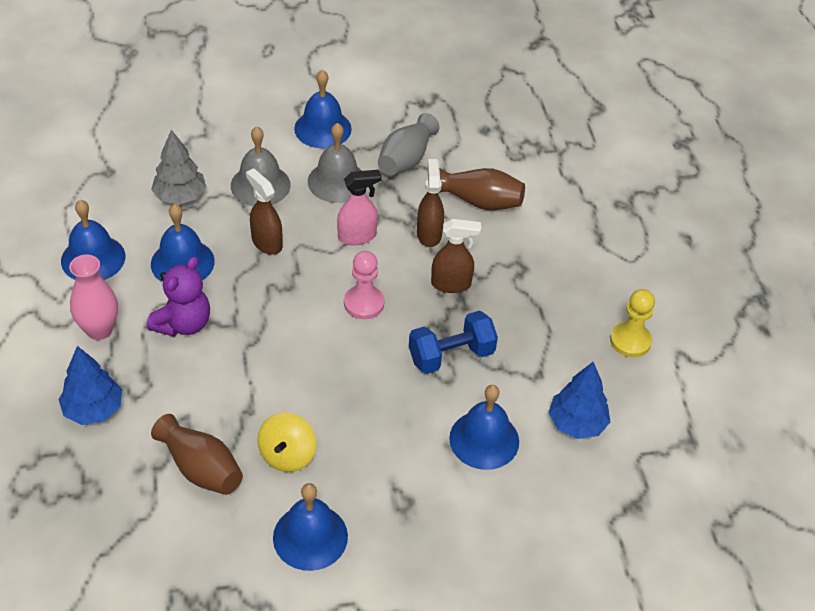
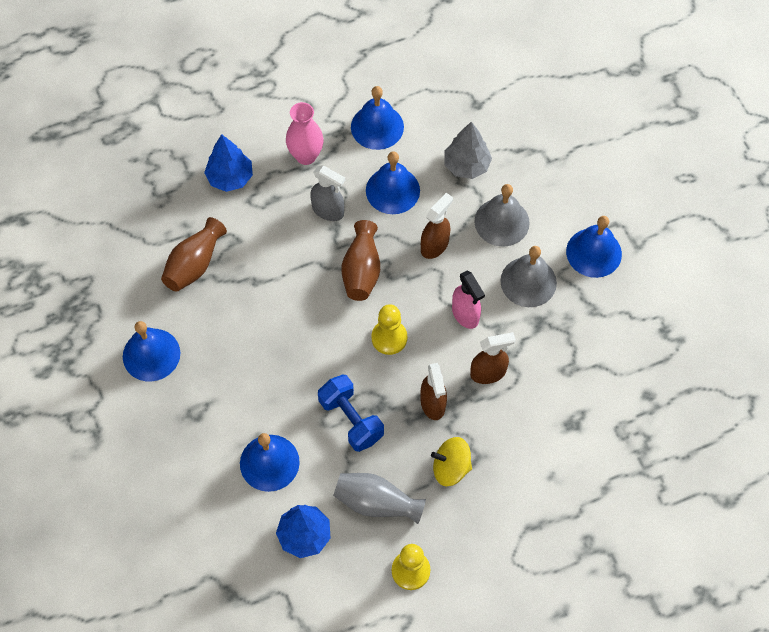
camera: 80 degrees right, 15 degrees up
(183, 324) = (328, 211): purple teddy bear -> grey spray bottle
(287, 455) = (220, 320): yellow spinning top -> yellow spinning top (451, 468)
(364, 303) = (389, 338): pink pawn -> yellow pawn
(406, 159) = (579, 333): grey vase -> grey vase (376, 503)
(480, 202) = (545, 409): brown vase -> brown vase (361, 271)

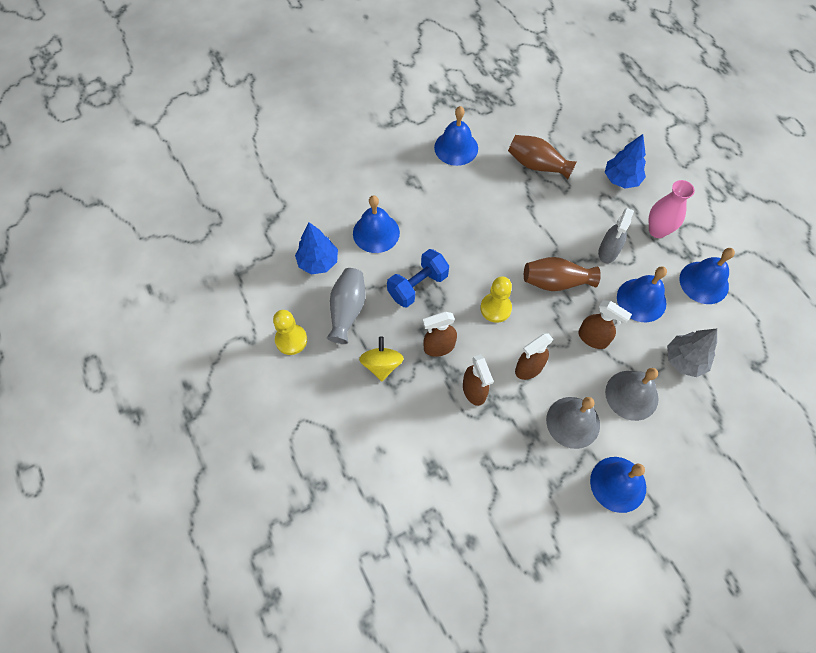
camera: 85 degrees right, 0 degrees up
(465, 314) = (528, 368): pink spray bottle -> brown spray bottle

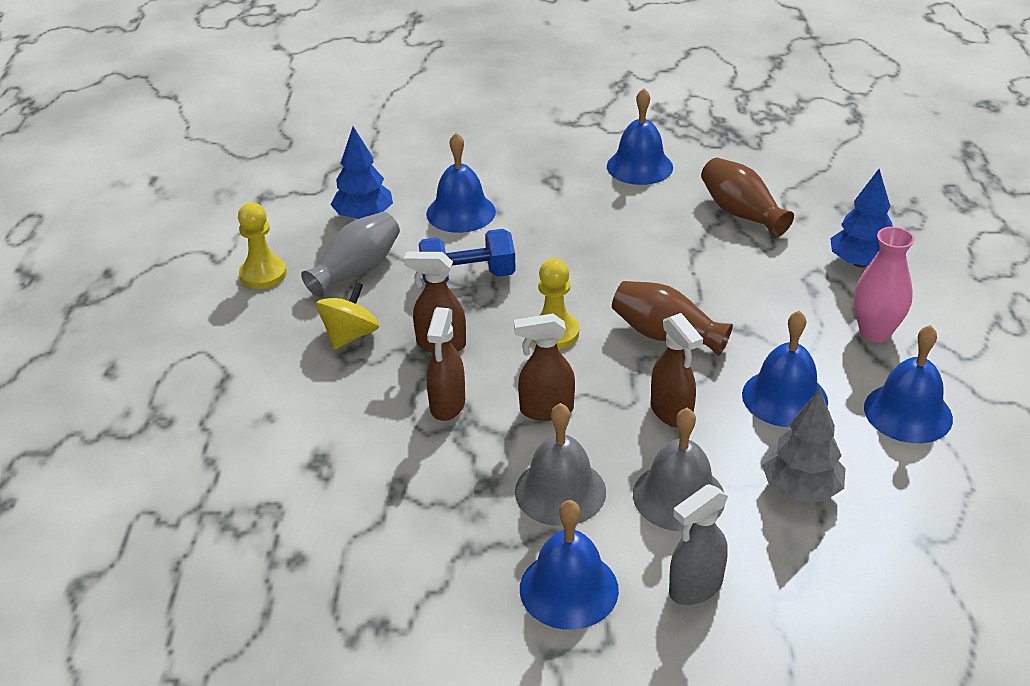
camera: 30 degrees right, 25 degrees down
(608, 252) = (774, 330): grey spray bottle -> grey spray bottle (695, 587)

